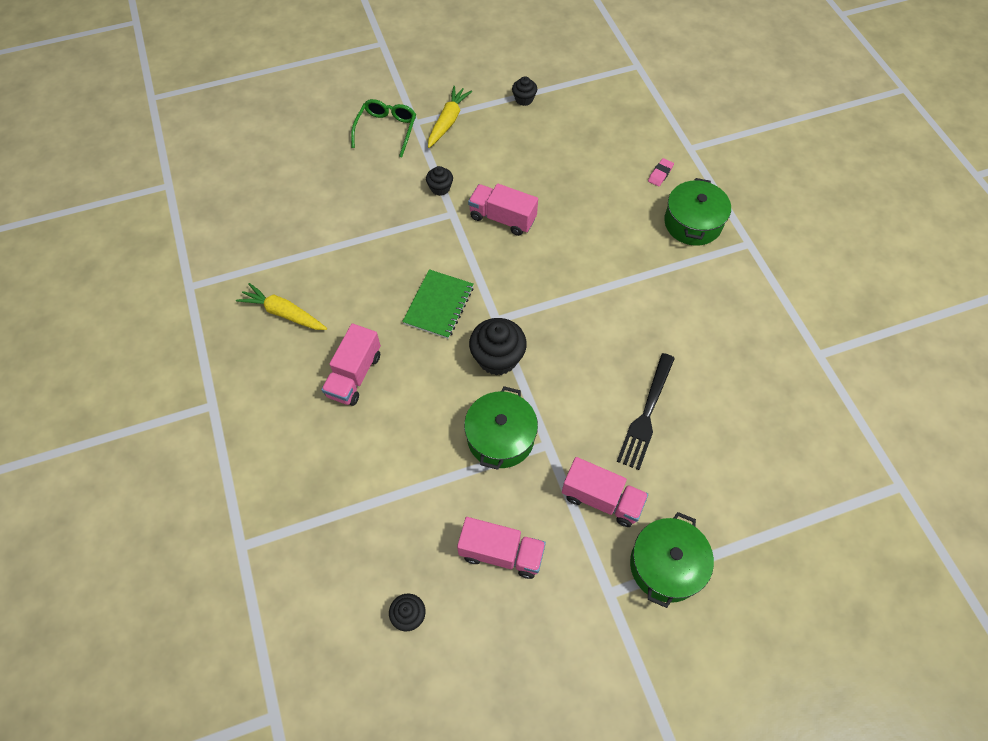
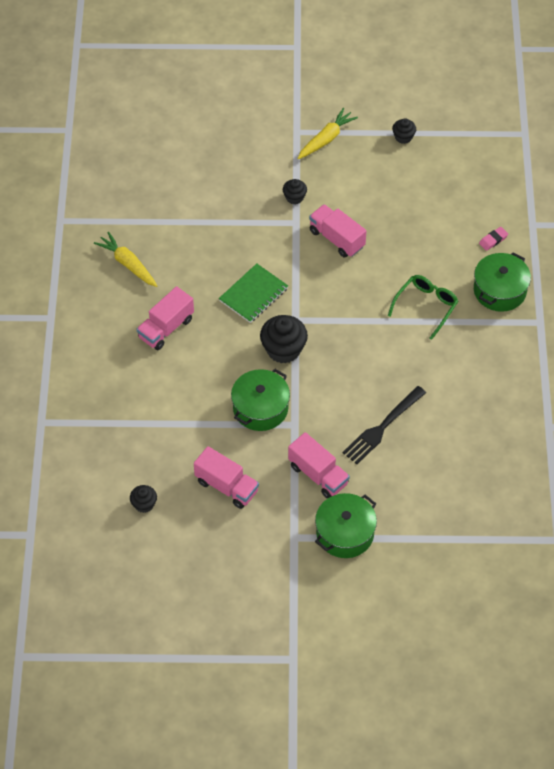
camera: 20 degrees right, 5 degrees down
(386, 130) = (269, 132): green glasses -> green glasses (426, 306)

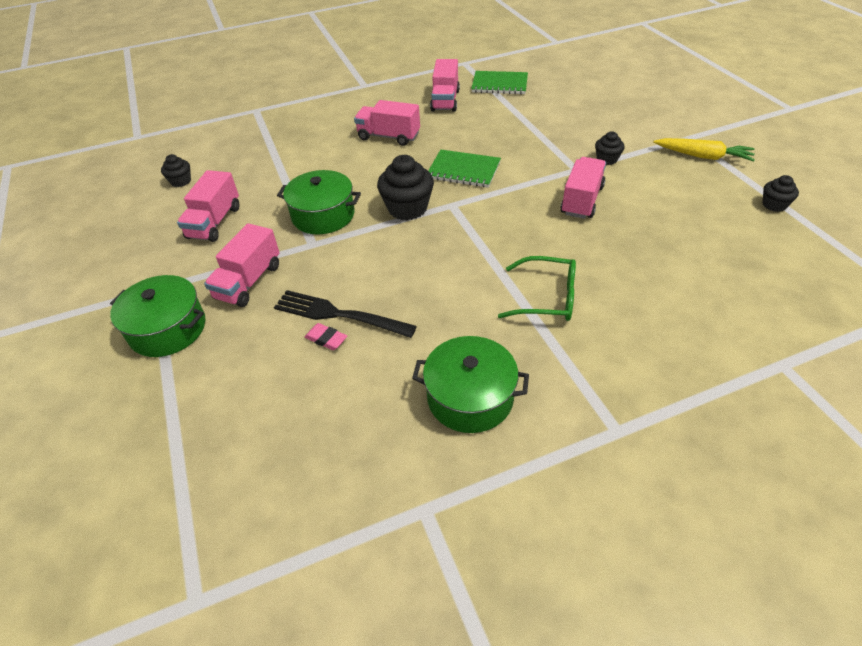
camera: 70 degrees right, 10 degrees down
(125, 212) = (499, 84): none -> green notebook
(128, 264) = (445, 100): yellow carrot -> pink truck
(493, 240) = (711, 330): pink eraser -> pink eraser (326, 339)
(499, 290) = (633, 364): green pot -> green pot (470, 397)

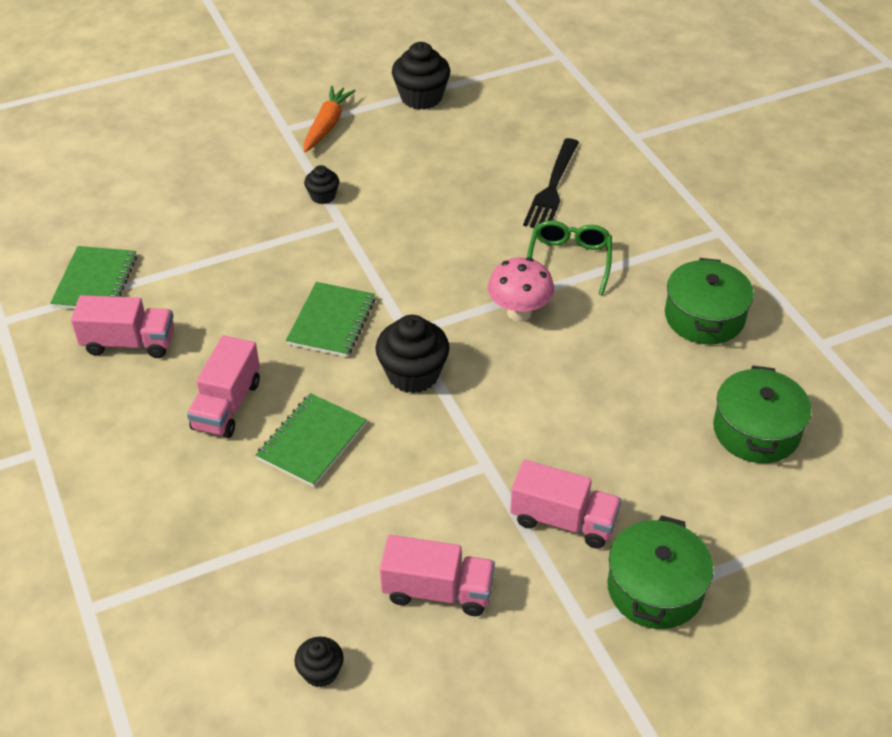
camera: 95 degrees left, 0 degrees up
(323, 215) = (425, 461): green pot -> green pot (756, 431)
(326, 339) = (649, 429): pink eraser -> none
(339, 315) = (611, 423): black fork -> black fork (552, 188)
(351, 169) = (312, 442): none -> green notebook
(474, 263) = (519, 313): none -> pink mushroom
(582, 200) = (405, 223): pink truck -> none
(703, 156) = (327, 125): yellow carrot -> orange carrot
(774, 205) = (421, 97): black cupcake -> black cupcake, size x1.82

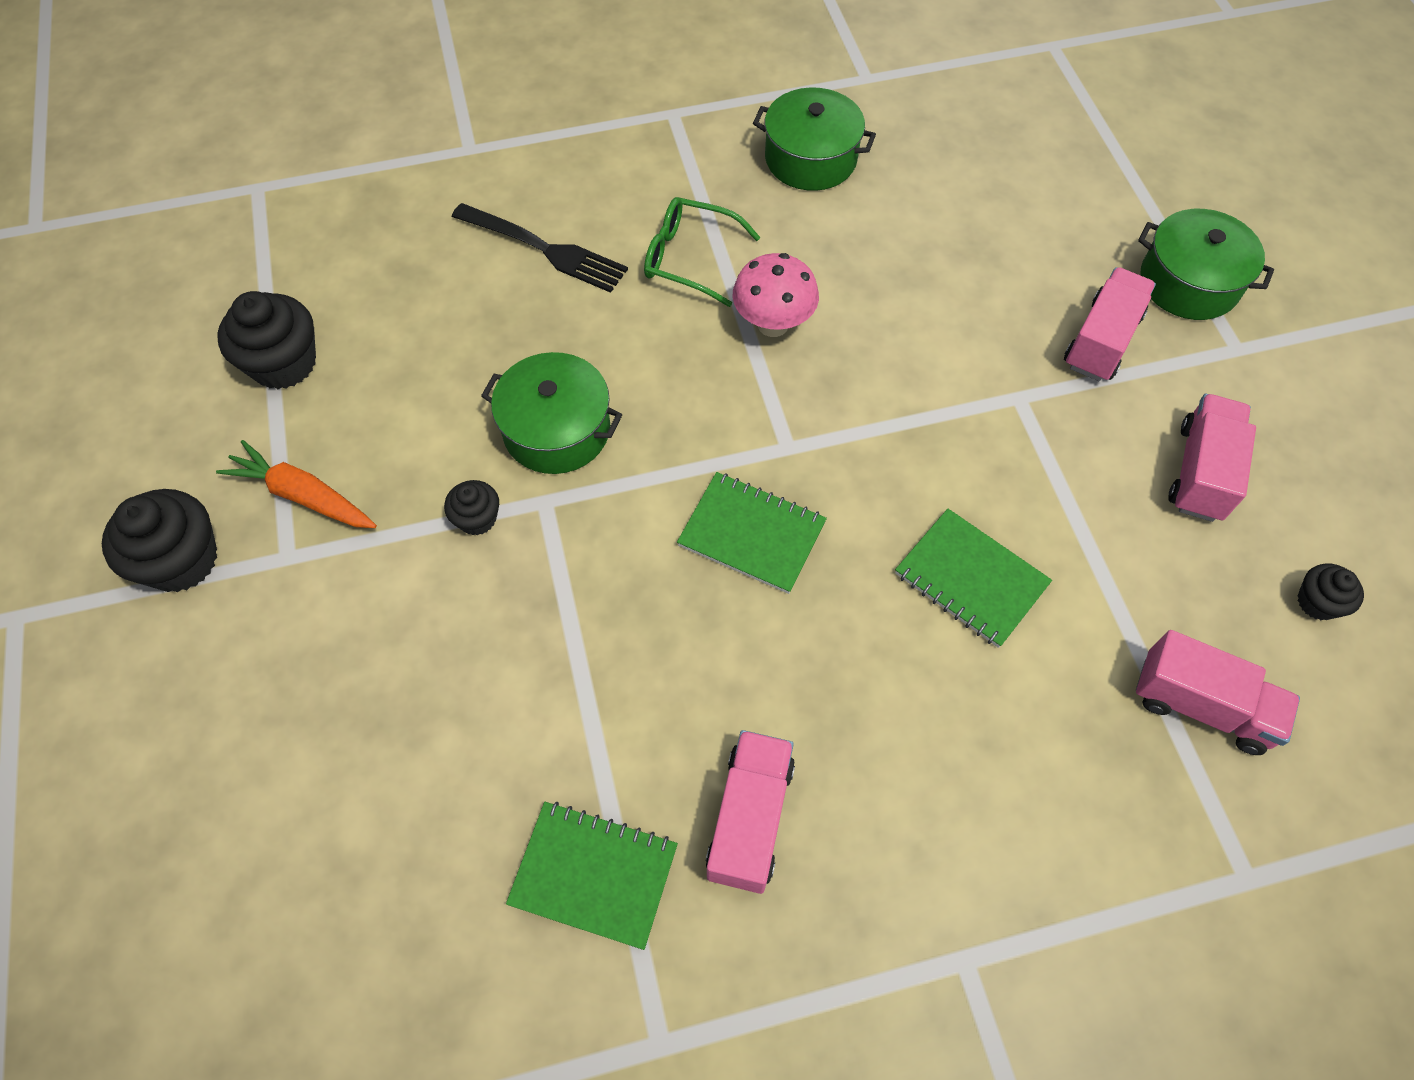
camera: 80 degrees left, 15 degrees up
(227, 405) = (895, 681): pink truck -> pink truck (1201, 705)
(413, 374) = (864, 451): black cupcake -> black cupcake (181, 560)
(756, 431) = (984, 157): green pot -> green pot (557, 429)

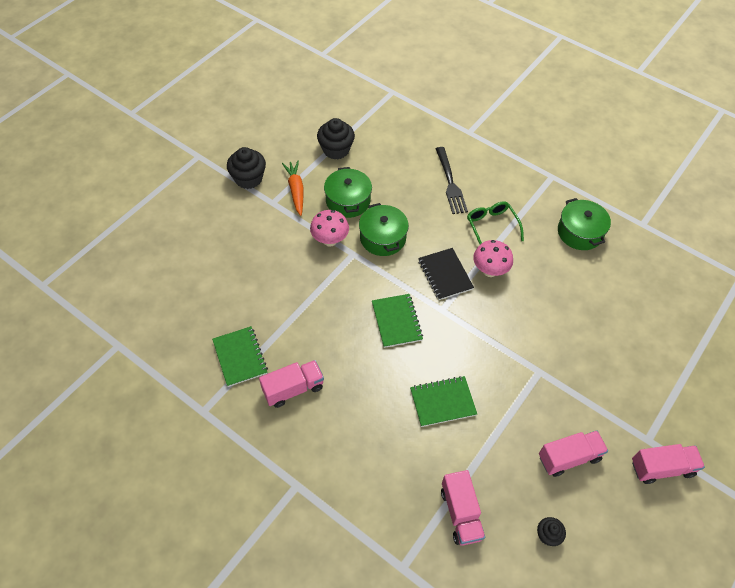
camera: 50 degrees right, 5 degrees down
(477, 518) = (330, 240): black cupcake -> pink mushroom
(722, 392) = (445, 275): none -> black notebook
(971, 579) = (442, 402): green notebook -> green notebook turned 75 degrees clockwise
(1101, 341) = (598, 385): pink truck -> pink truck (662, 468)
(1189, 282) = (664, 402): green pot -> green pot (348, 201)

